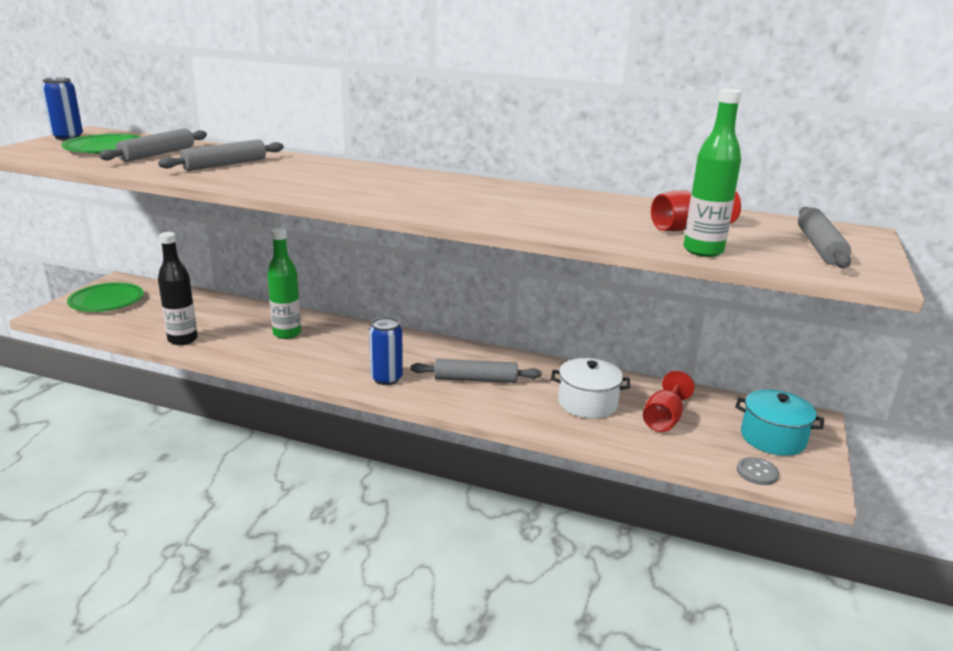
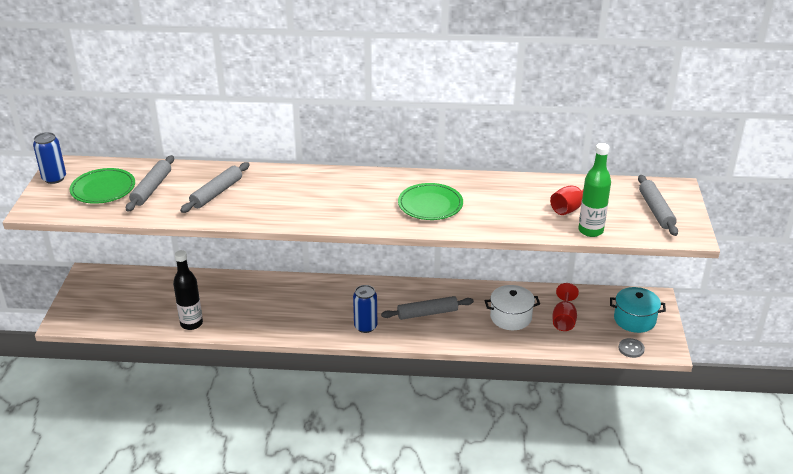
camera: 15 degrees left, 10 degrees up
(106, 301) = (97, 298): green plate -> green plate (430, 205)
(287, 333) = (266, 300): green bottle -> none

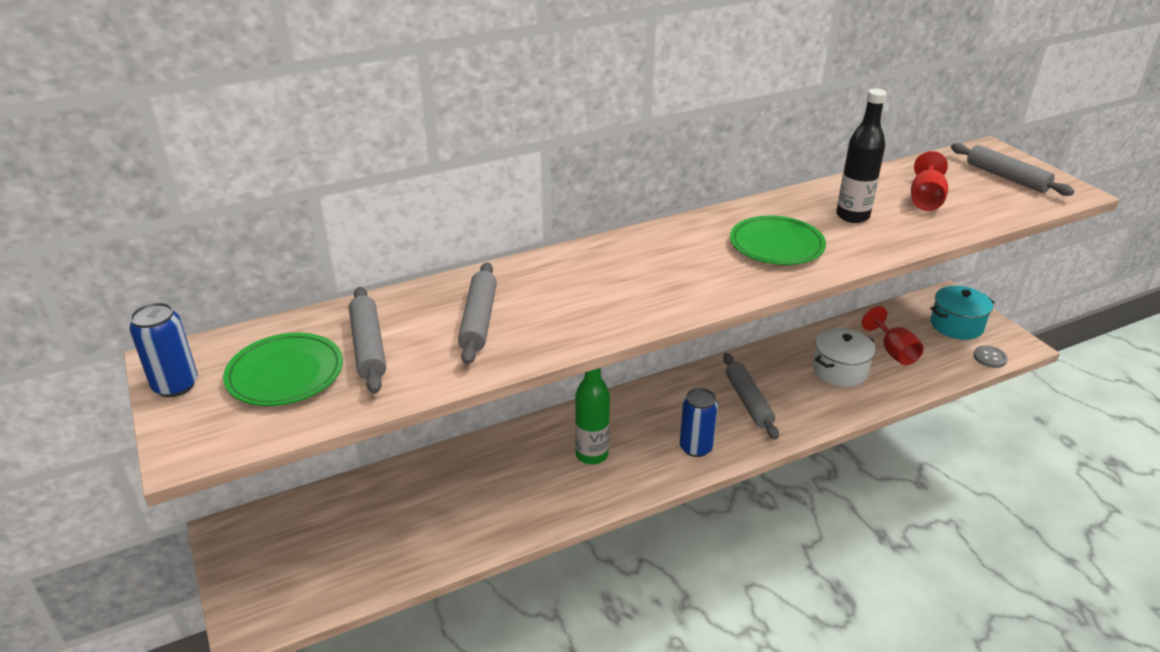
camera: 30 degrees left, 0 degrees up
(191, 324) = (462, 541): black bottle -> black bottle (852, 216)
(427, 313) = (748, 401): grey rolling pin -> grey rolling pin turned 60 degrees counterclockwise
(590, 231) = (980, 218): green bottle -> green bottle (592, 455)

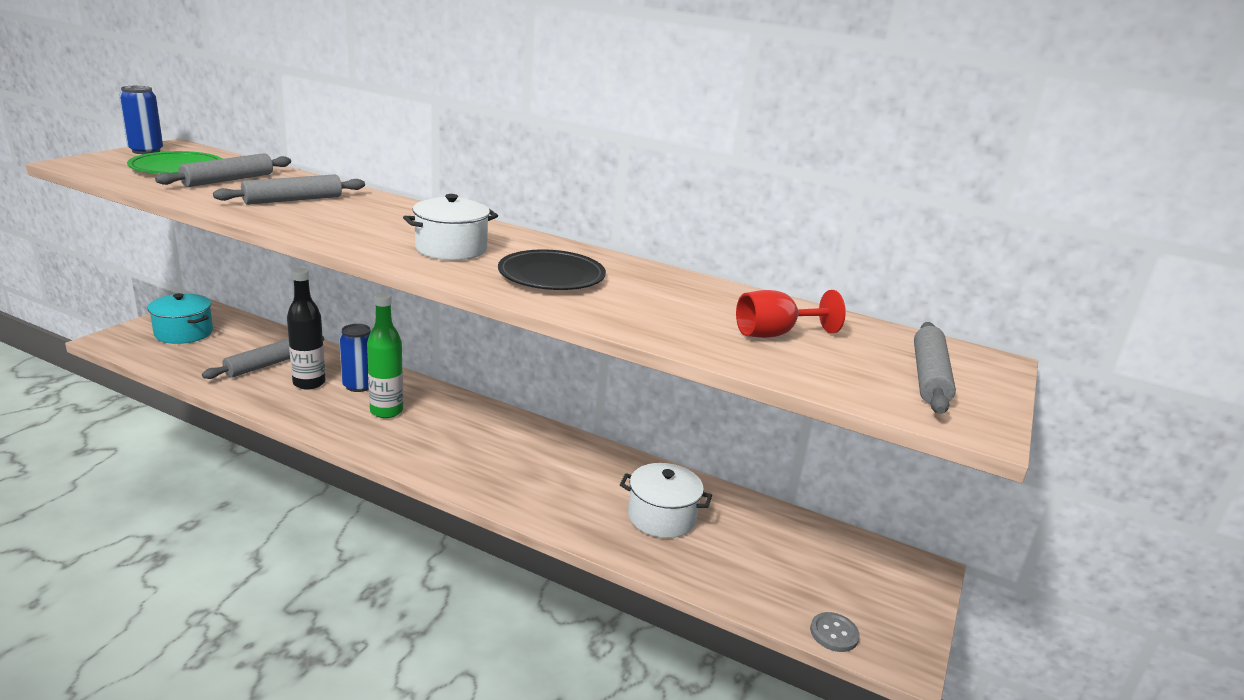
camera: 50 degrees right, 10 degrees down
(686, 271) = (451, 249): none -> white pot
(696, 447) = (442, 459): blue can -> blue can (359, 385)
(748, 401) = (543, 471): grey rolling pin -> grey rolling pin (267, 364)
(776, 245) = (551, 276): green plate -> black plate
(852, 216) = (669, 302): black bottle -> black bottle (309, 383)
(893, 352) = (745, 548): red goblet -> none
(956, 325) = (868, 589): turquoise pot -> turquoise pot (184, 333)

